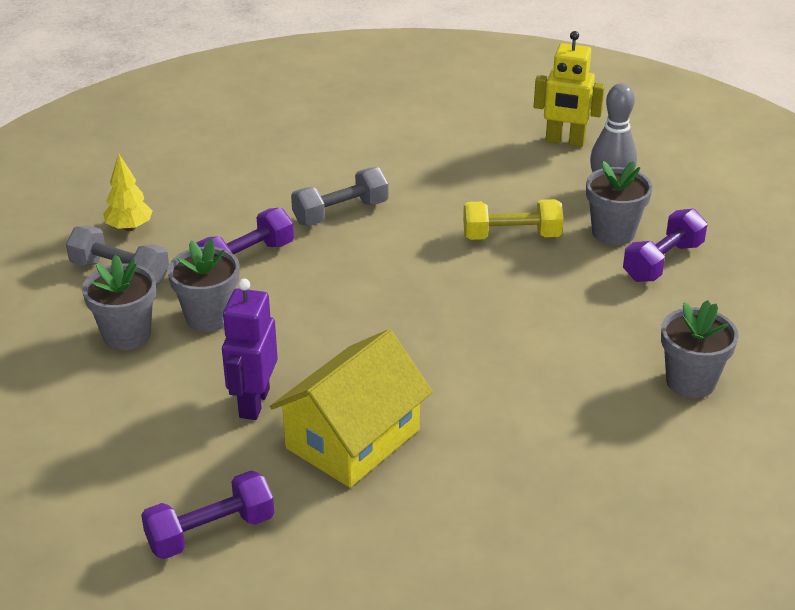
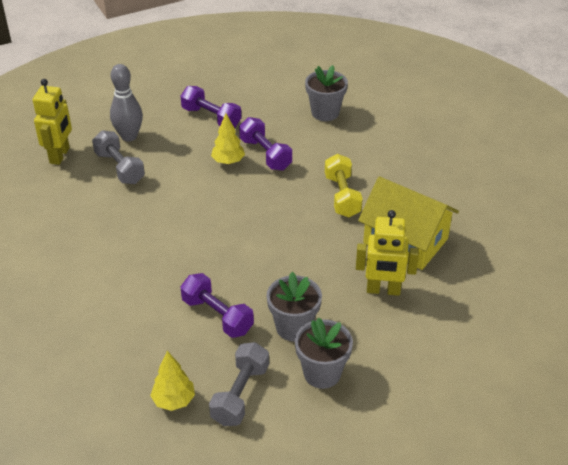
camera: 95 degrees left, 5 degrees up
(210, 532) = (503, 295): purple dumbbell -> purple dumbbell (265, 154)
(253, 403) = (383, 290): purple robot -> yellow robot
(340, 213) = (153, 267): grey dumbbell -> grey dumbbell (120, 168)
(511, 236) = (184, 179): yellow dumbbell -> yellow dumbbell (342, 196)
(552, 275) = (228, 161): none -> yellow tree
(613, 232) = (179, 136): grey flower pot -> none

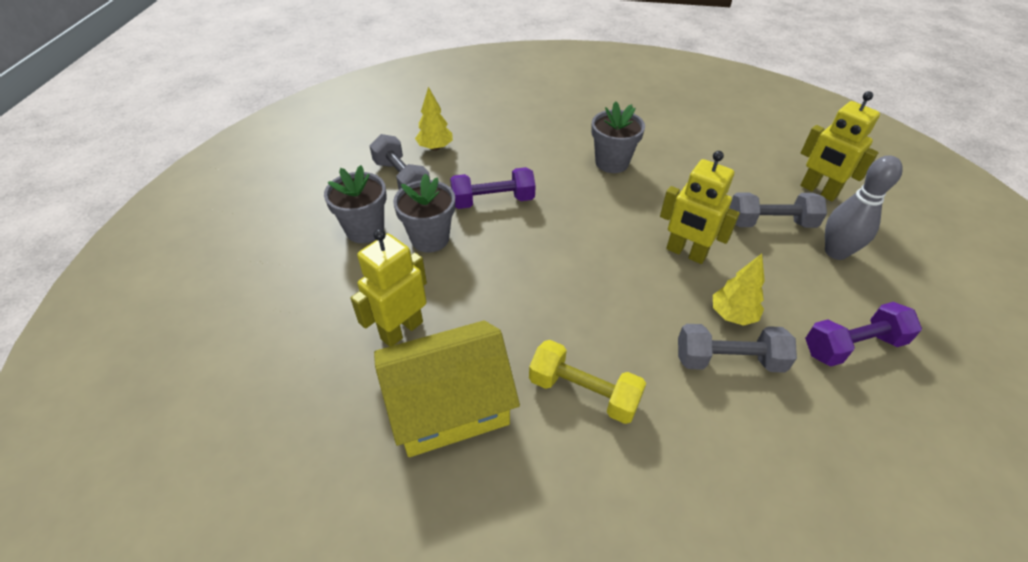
camera: 125 degrees right, 5 degrees up
(187, 195) = (685, 253): none -> yellow robot
(265, 154) = (728, 360): purple dumbbell -> grey dumbbell
(325, 113) = (812, 505): grey flower pot -> grey flower pot (612, 163)

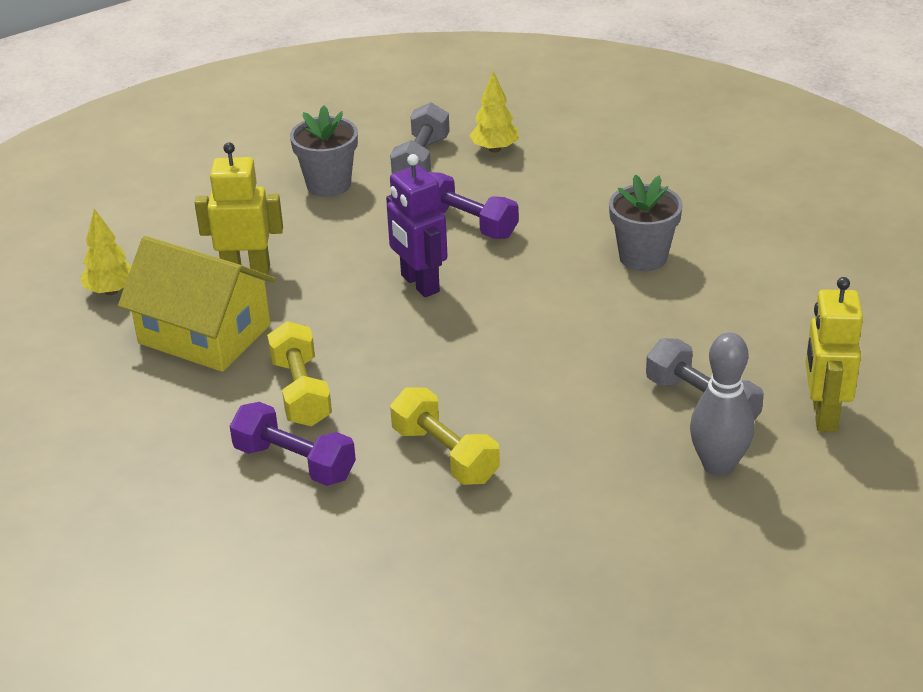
camera: 50 degrees right, 10 degrees down
(430, 239) = (366, 221): grey flower pot -> none
(528, 258) = (419, 284): none -> purple robot
(685, 253) = (563, 368): yellow robot -> none
(728, 360) = (445, 454): grey dumbbell -> yellow dumbbell
(732, 315) = (511, 434): yellow tree -> yellow tree (111, 291)
(852, 346) = (572, 525): purple dumbbell -> purple dumbbell (295, 462)

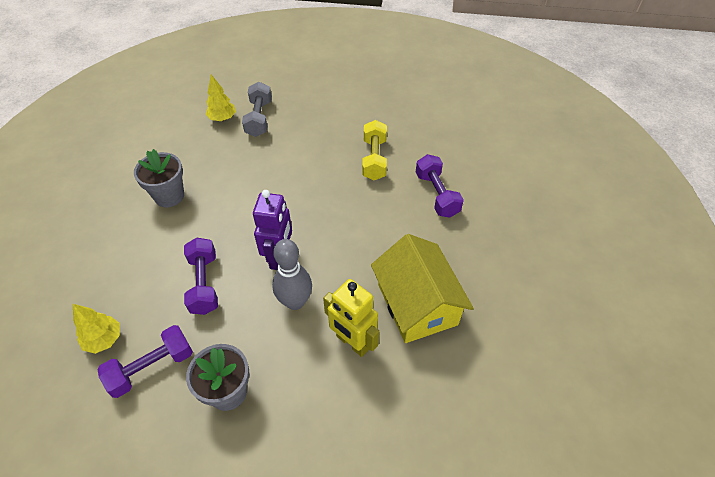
camera: 140 degrees left, 15 degrees up
(111, 291) = (445, 389): yellow tree -> yellow tree (222, 118)
(301, 392) = (401, 229): yellow dumbbell -> none
(421, 160) = (152, 367): grey dumbbell -> purple dumbbell
(718, 466) = (289, 96): grey bowling pin -> grey bowling pin (295, 302)
(823, 414) = (230, 89): yellow robot -> none

